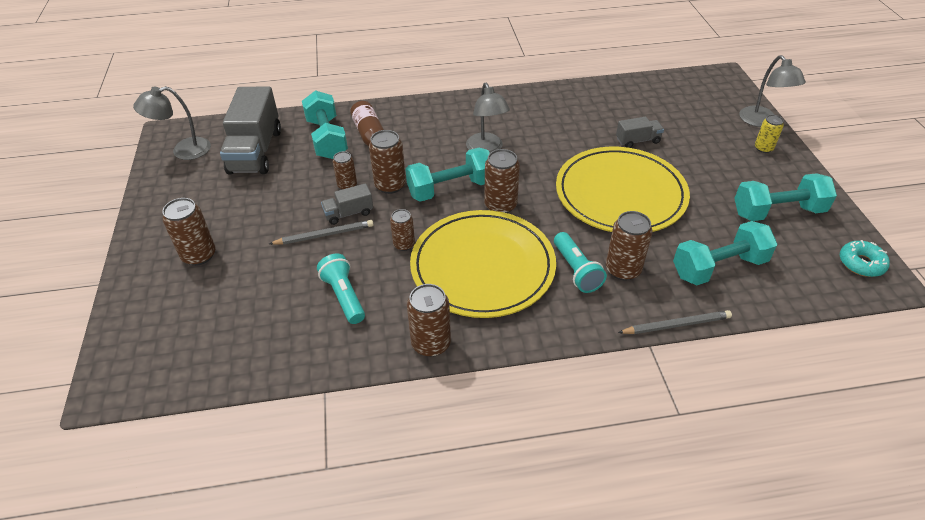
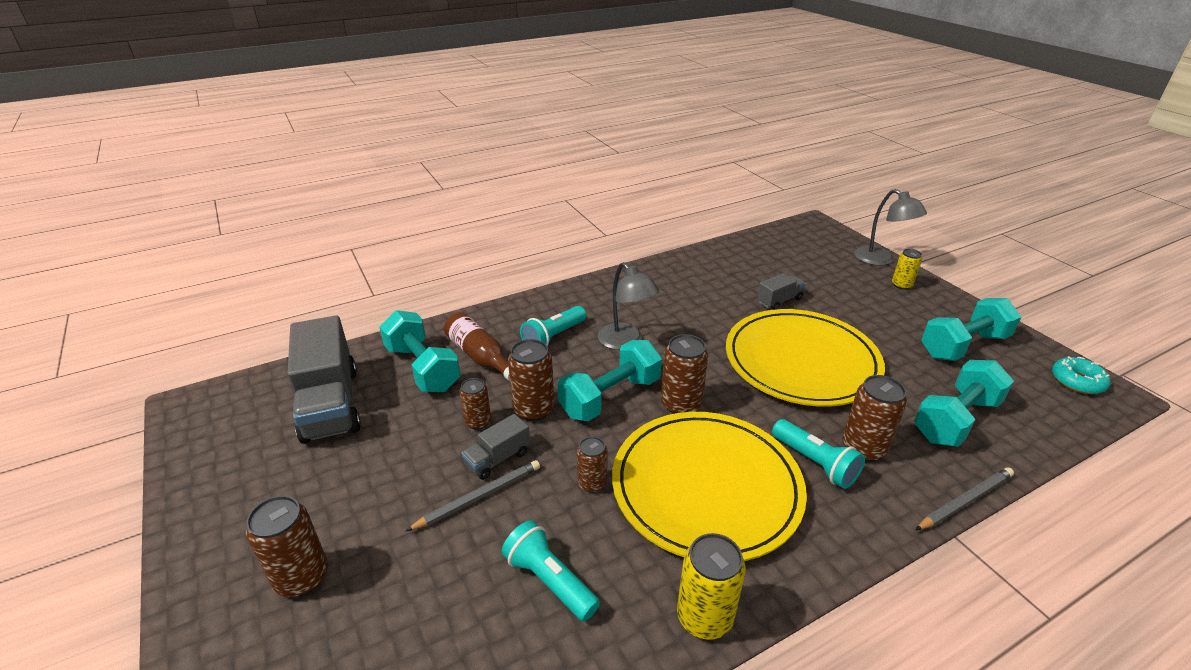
camera: 20 degrees left, 10 degrees down
(183, 151) = (221, 425): grey lamp -> none
(431, 343) = (704, 617): brown can -> yellow can
(433, 134) = (553, 337): none -> turquoise flashlight

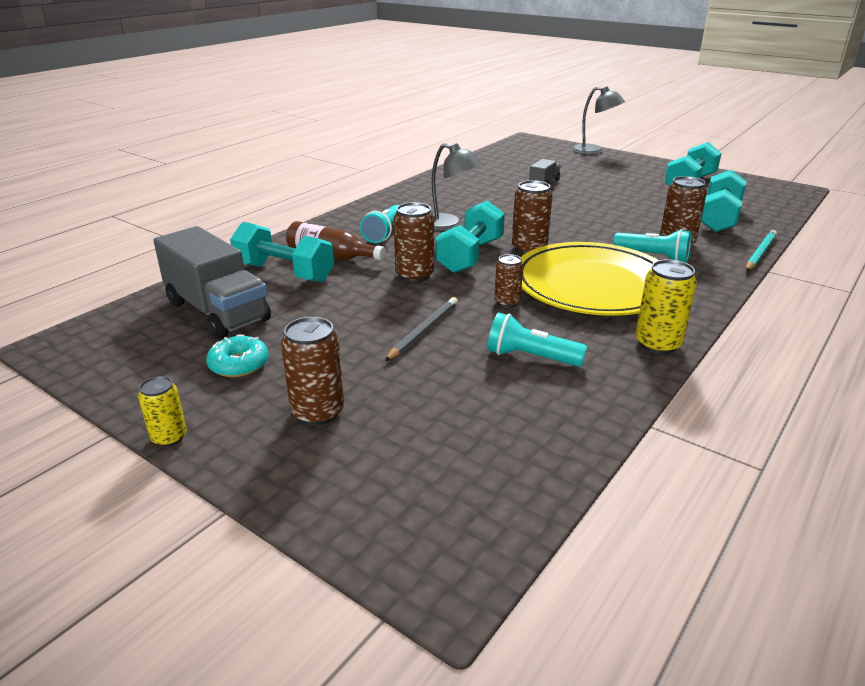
camera: 25 degrees left, 5 degrees down
(478, 422) = (374, 292): brown can -> none
(498, 459) = (415, 307): grey truck -> none
(801, 361) = (592, 211): yellow plate -> none
(901, 285) = (621, 161): yellow can -> yellow can (169, 437)
(965, 500) = (760, 253): grey pencil -> turquoise pencil
(1077, 381) = (771, 188): turquoise donut -> turquoise donut (239, 364)

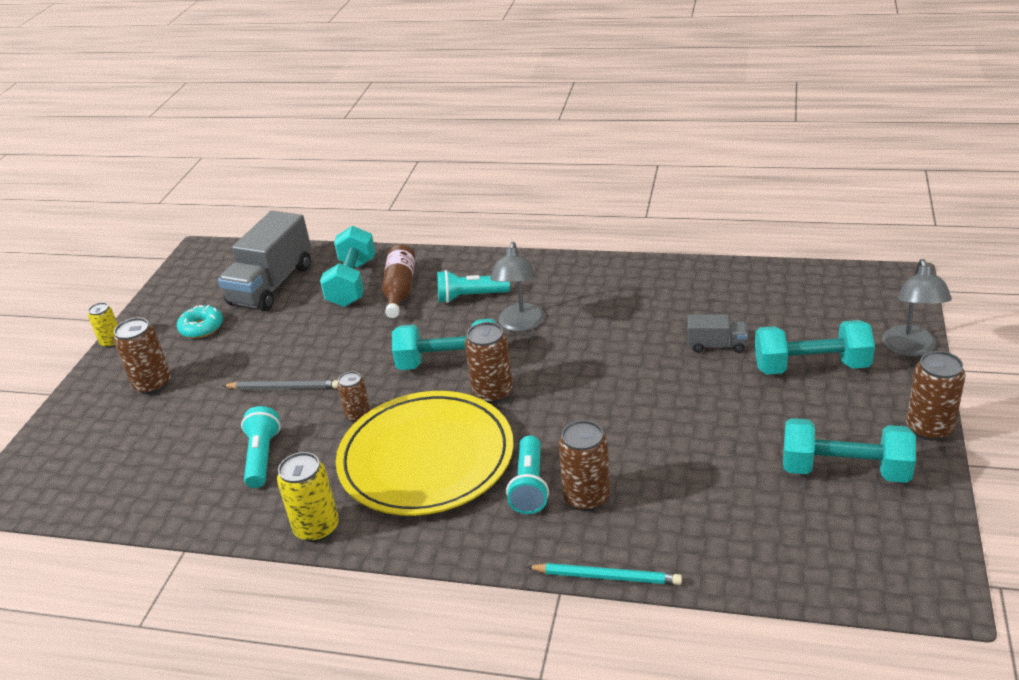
camera: 70 degrees right, 5 degrees up
(414, 275) = (386, 347): brown can -> brown can (929, 428)
(719, 218) = (711, 522): turquoise dumbbell -> turquoise dumbbell (811, 367)

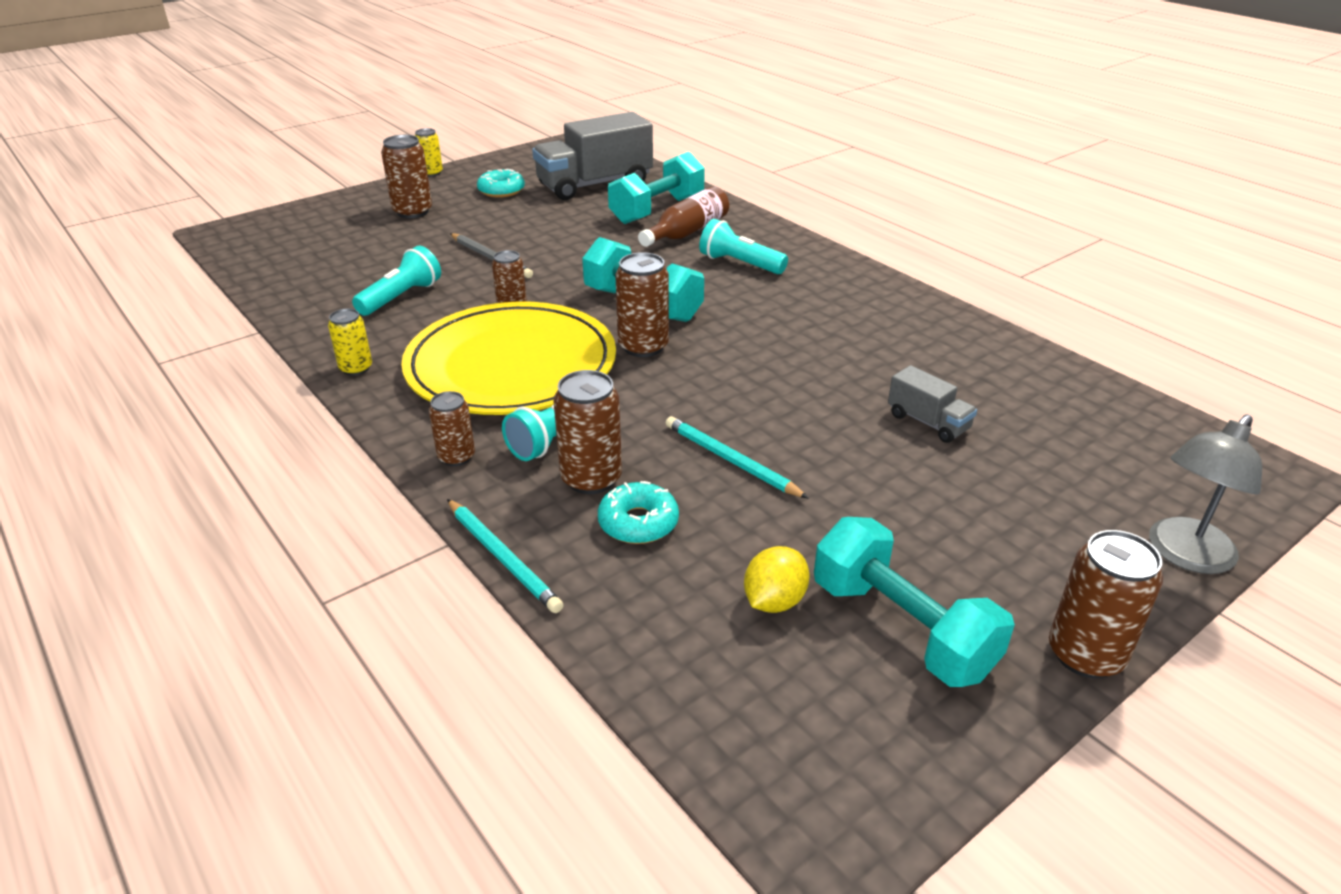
camera: 35 degrees right, 0 degrees up
(317, 528) = (356, 368): yellow can -> yellow can, size x0.63
(485, 539) = (456, 457): none -> brown can
(520, 324) = (751, 306): grey lamp -> none
(647, 435) = (730, 460): none -> turquoise pencil
(650, 505) = (638, 523): none -> turquoise donut
(773, 498) = (774, 601): none -> yellow lemon
(811, 367) = (1014, 501): turquoise dumbbell -> none

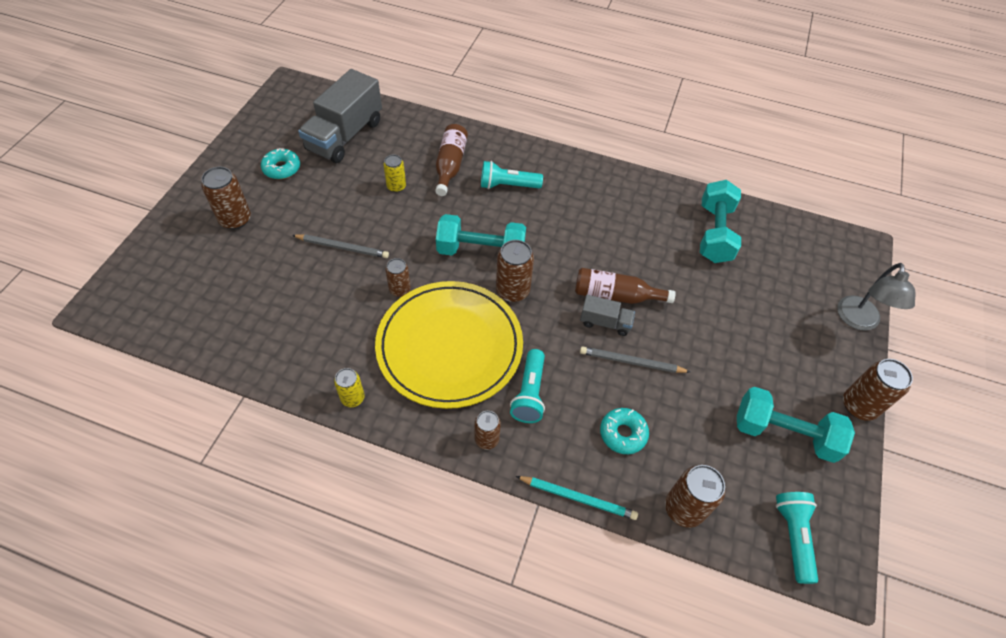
camera: 35 degrees left, 20 degrees up
(401, 297) = (317, 316): turquoise flashlight -> turquoise flashlight (793, 537)
(431, 173) = (206, 167): yellow can -> yellow can (396, 186)
(591, 478) = (573, 415): brown can -> brown can (684, 508)
(657, 210) = (412, 149): turquoise dumbbell -> turquoise dumbbell (714, 233)
(730, 460) = (631, 362): turquoise pencil -> grey pencil
(774, 601) = (722, 449): yellow lemon -> none
(779, 393) = (616, 295): none -> brown bottle
(928, 422) = (702, 282): grey truck -> grey truck (605, 322)

